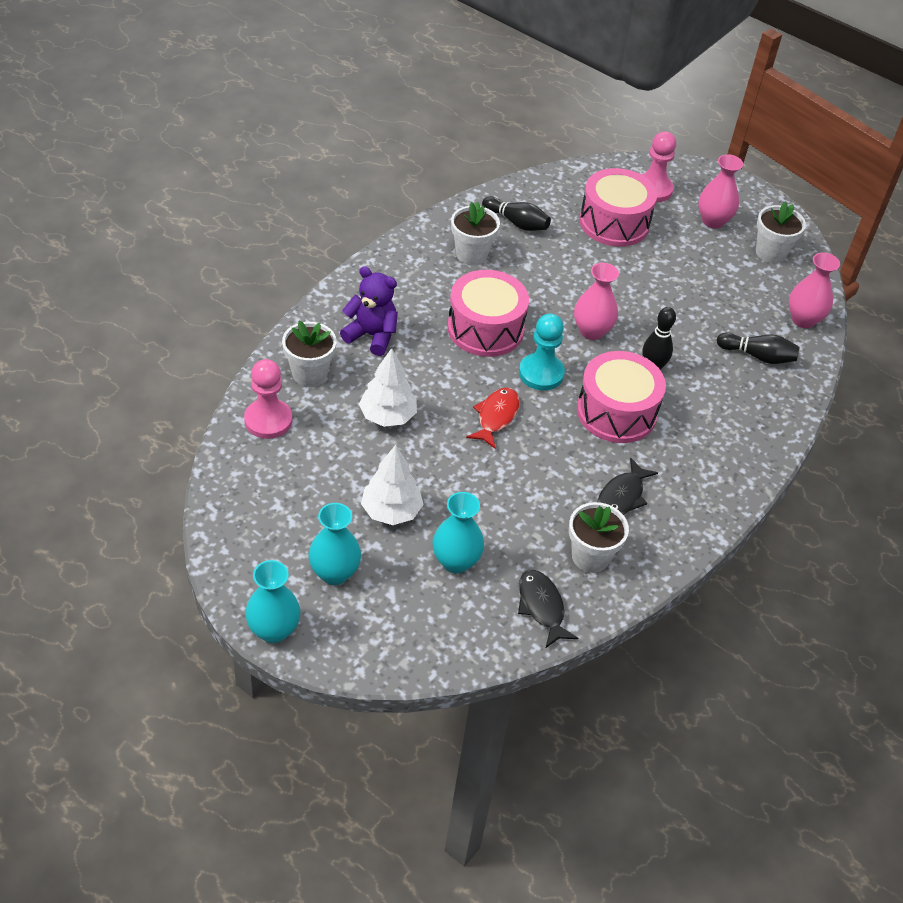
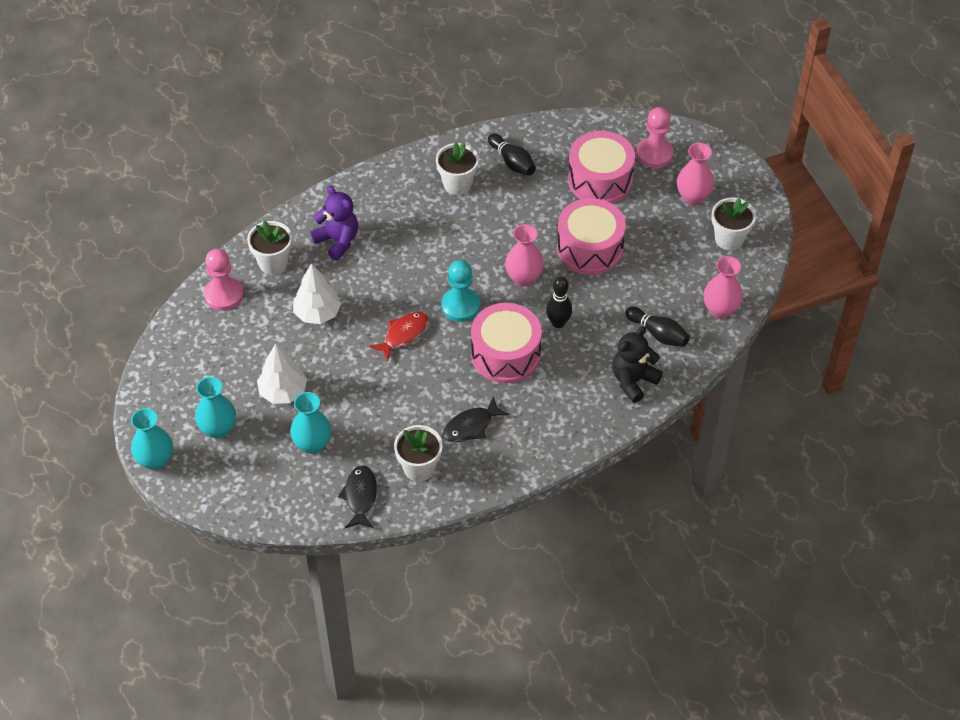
camera: 25 degrees right, 5 degrees up
(485, 329) = (434, 255): pink drum -> pink drum (589, 248)
(762, 408) = (633, 381): none -> black teddy bear

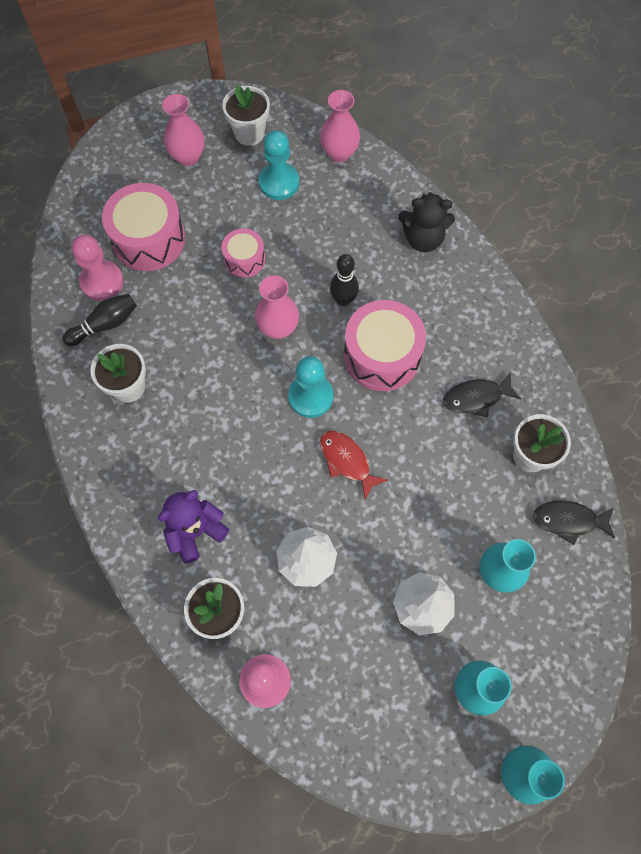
camera: 85 degrees left, 15 degrees up
(471, 426) = (476, 398): black fish -> black fish turned 105 degrees clockwise
(589, 248) = (244, 259): pink drum -> pink drum, size x0.56
(633, 381) = (423, 239): black teddy bear -> black teddy bear turned 45 degrees counterclockwise
(654, 154) = (121, 184): pink pawn -> pink pawn (102, 282)
(658, 334) = (365, 210): black bowling pin -> none
(677, 266) = (279, 183): none -> turquoise pawn

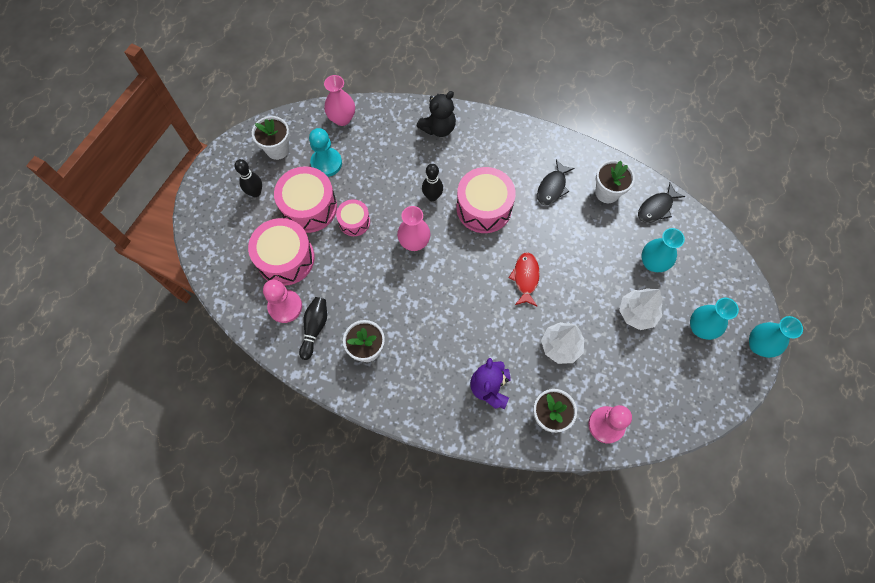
camera: 45 degrees left, 0 degrees up
(188, 157) = (255, 192): pink vase -> black bowling pin
(219, 210) = (309, 207): none -> pink drum
(310, 396) = (471, 262): turquoise pawn -> none
(347, 461) = (525, 278): red fish -> red fish turned 90 degrees clockwise

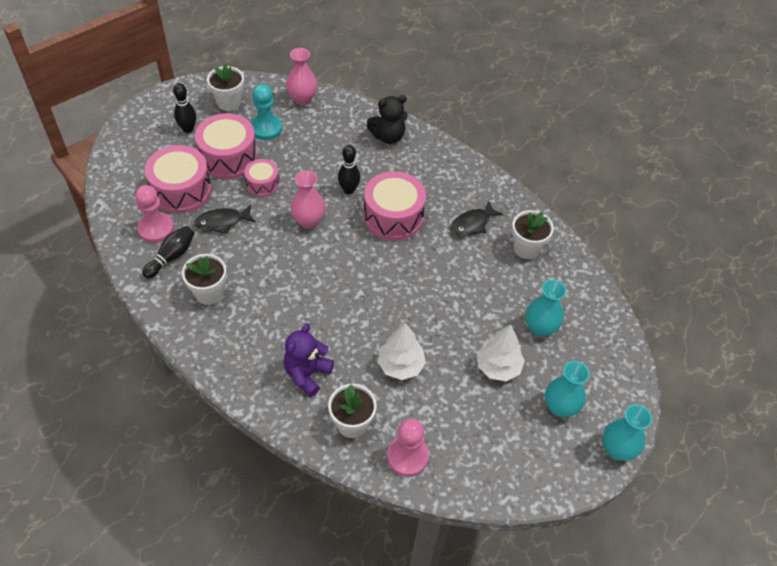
camera: 20 degrees right, 15 degrees down
(525, 278) = (400, 291): red fish -> none
(656, 208) = (571, 280): black fish -> black fish (222, 222)

